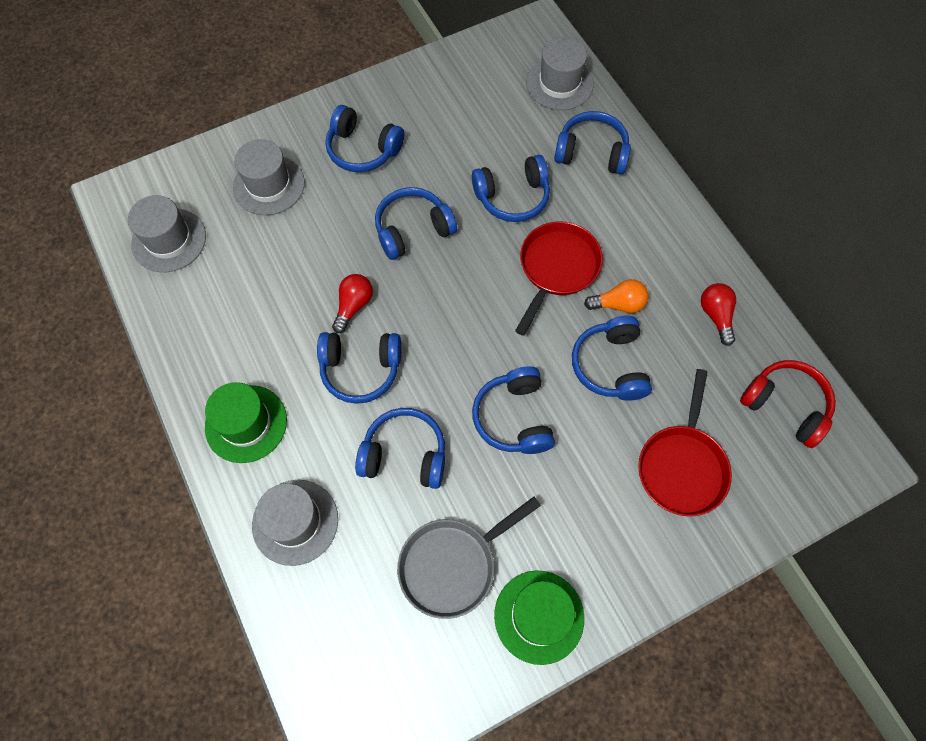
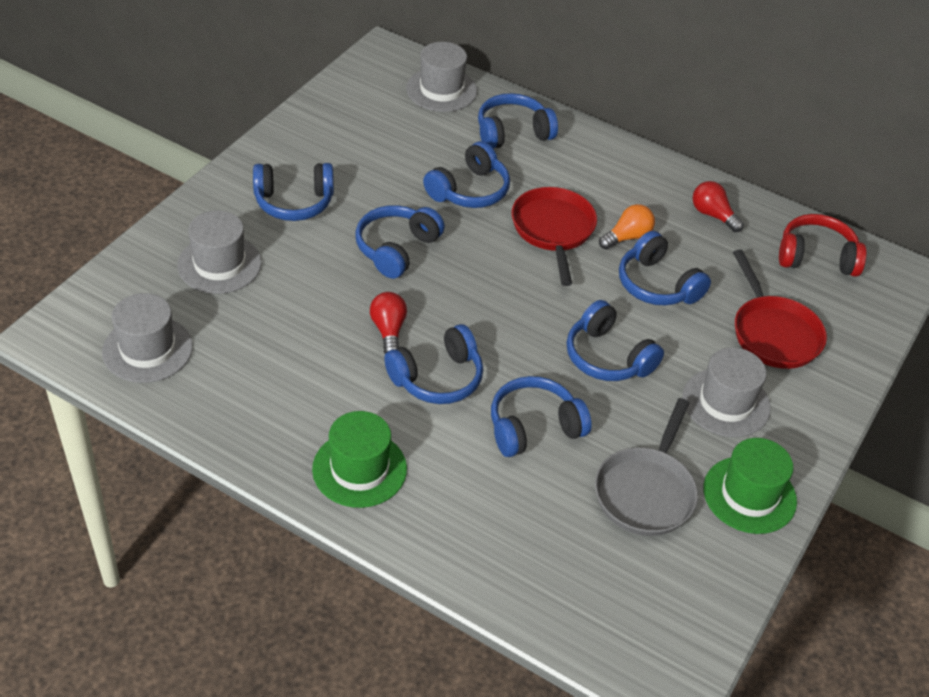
camera: 35 degrees left, 20 degrees down
(295, 522) = (474, 526): grey hat -> grey hat (726, 402)

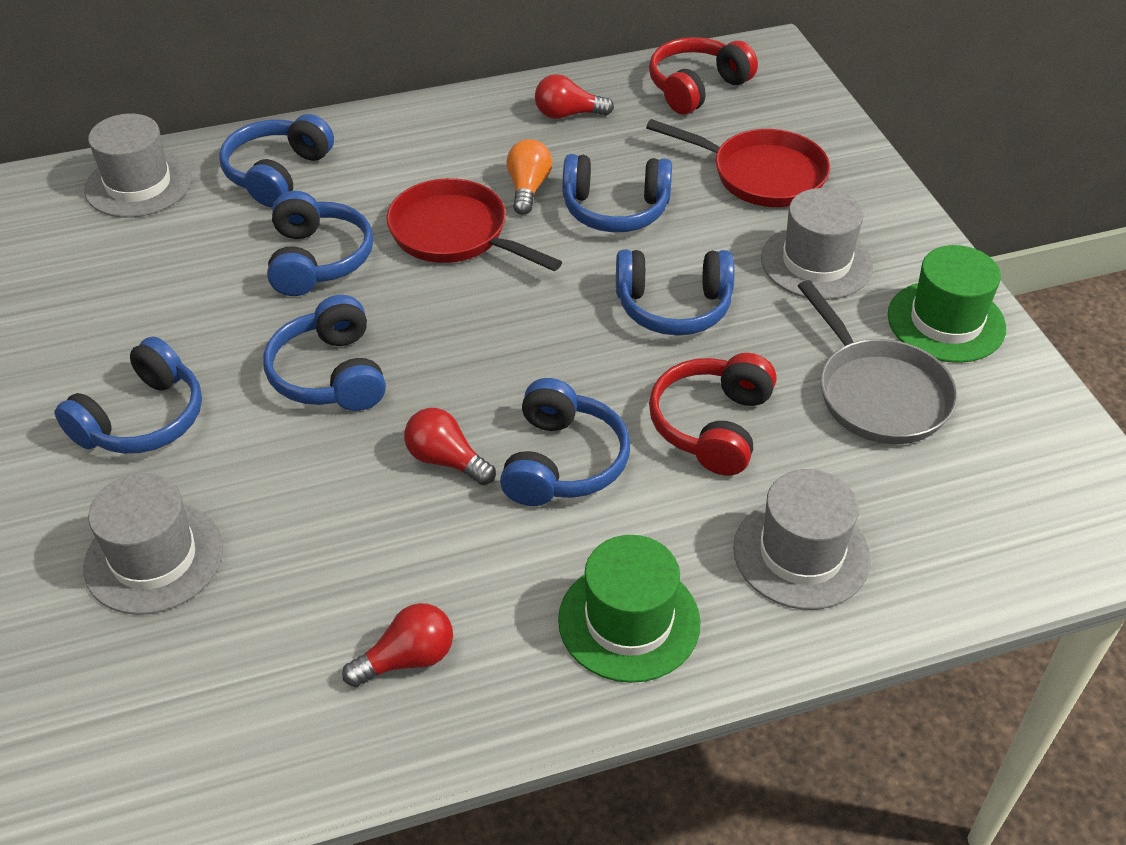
camera: 45 degrees left, 0 degrees up
(147, 349) = (210, 730): grey hat -> grey hat (801, 553)
(252, 395) = (407, 659): none -> red light bulb
(534, 427) = (712, 425): blue headphones -> red headphones

